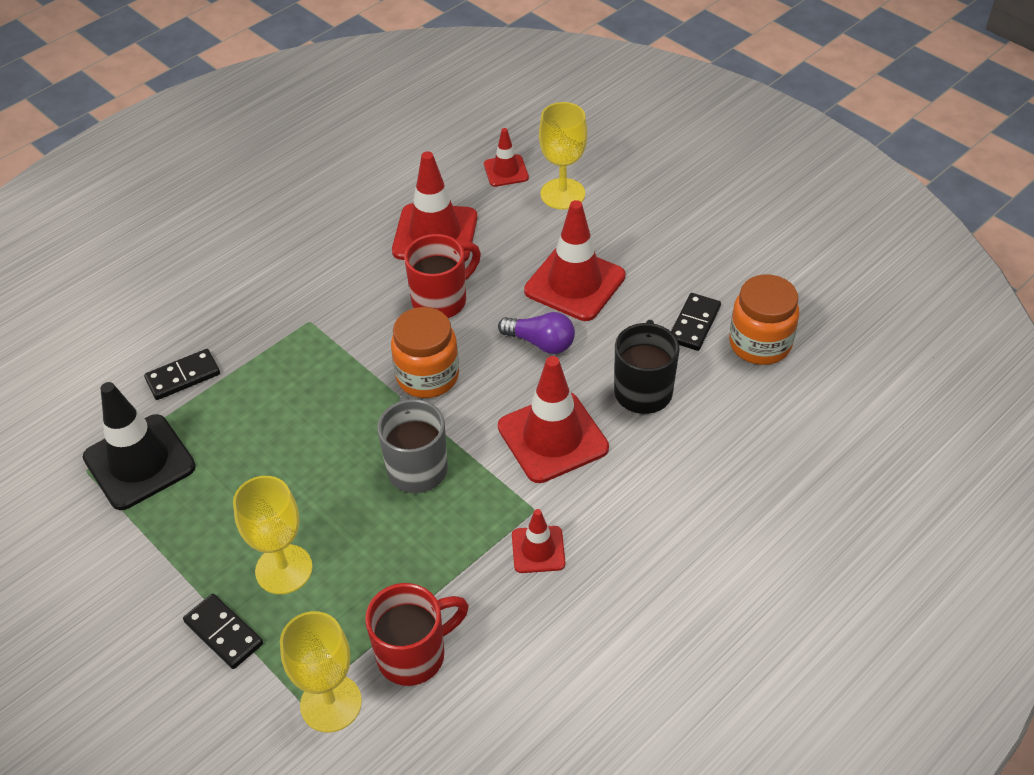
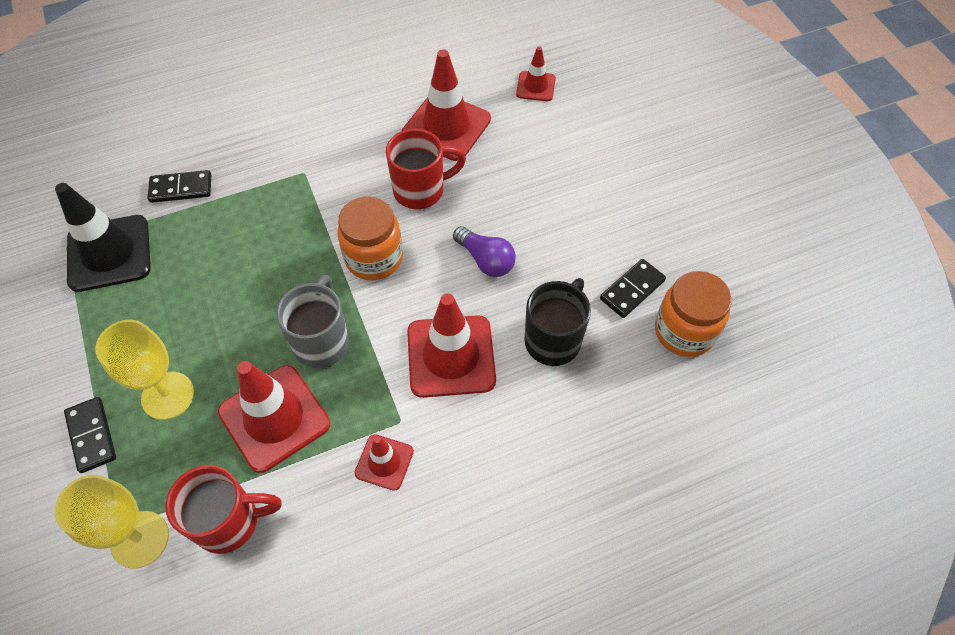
camera: 20 degrees right, 10 degrees up
(562, 194) = (574, 123): yellow goblet -> none
(574, 283) = (543, 213): red traffic cone -> red traffic cone (274, 418)

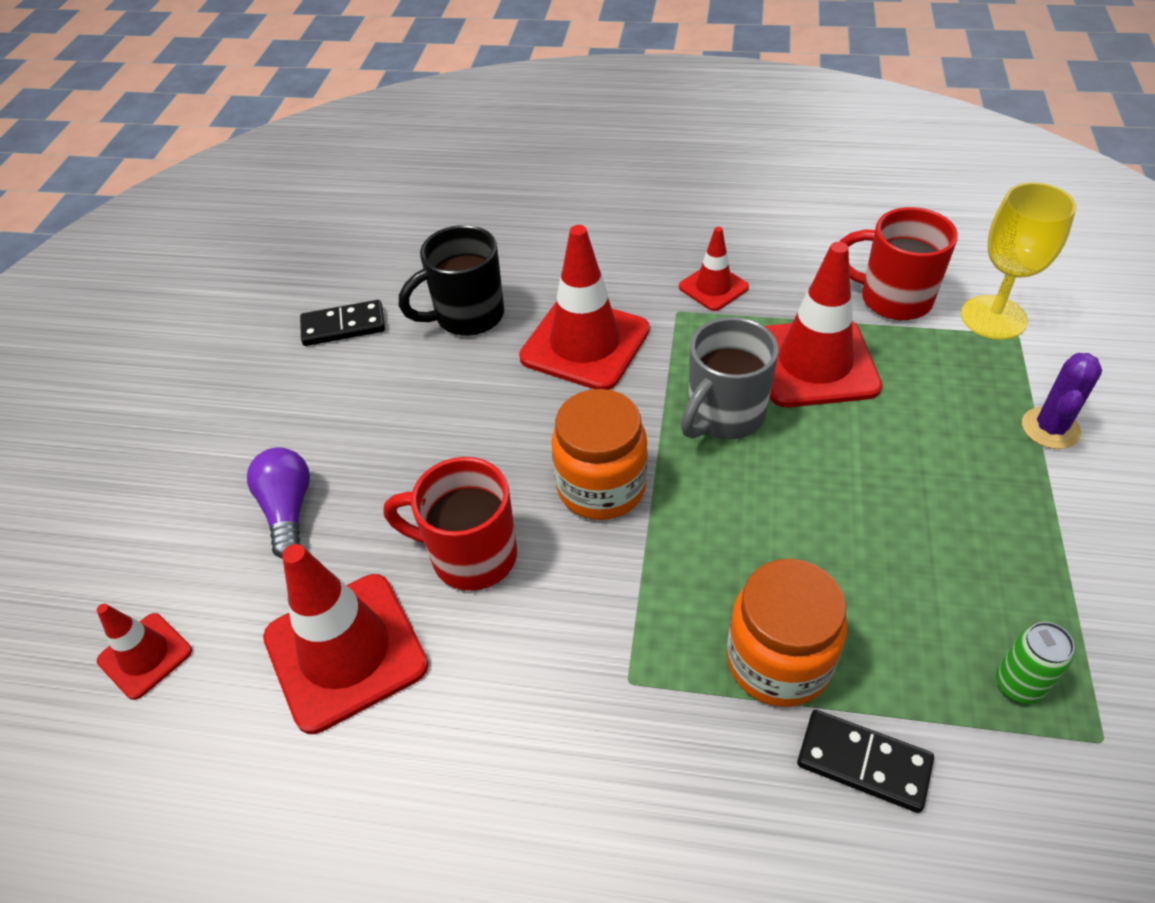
camera: 145 degrees left, 10 degrees down
(91, 436) = (1050, 428): black domino -> purple cactus
(109, 253) = (1018, 685): black traffic cone -> green can
(168, 395) = (943, 434): yellow goblet -> none
(486, 260) = (465, 422): purple light bulb -> purple light bulb (288, 510)
(684, 331) = (339, 274): orange jar -> orange jar (778, 661)

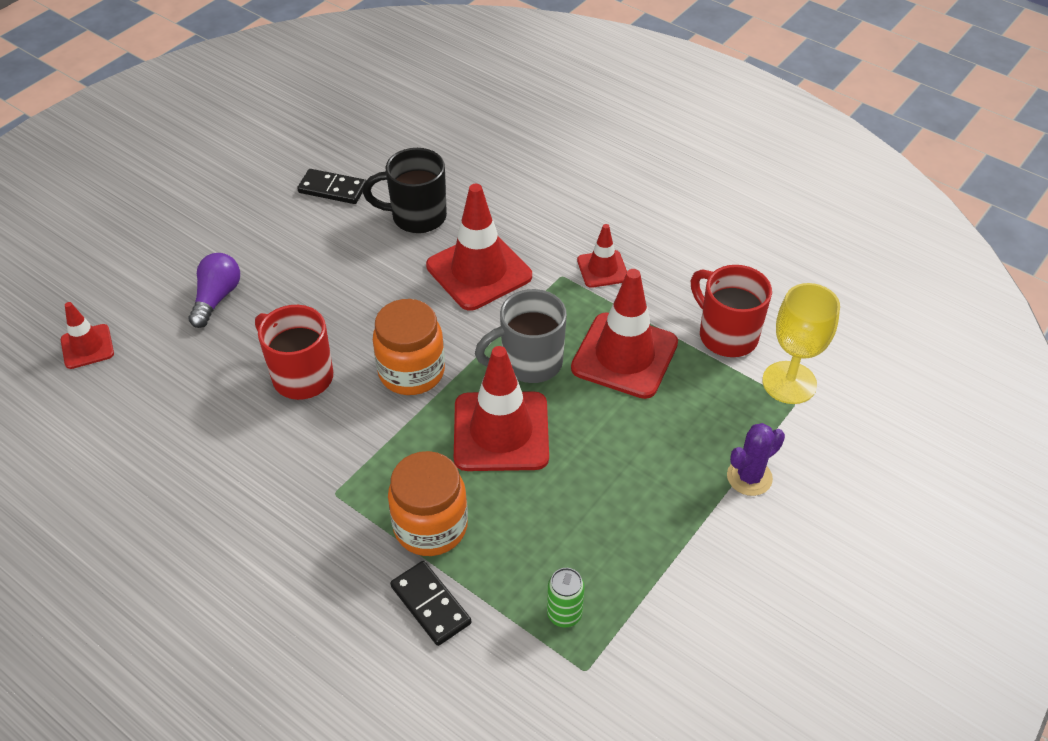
camera: 25 degrees right, 0 degrees up
(345, 651) = (192, 397): red traffic cone -> red traffic cone (501, 431)

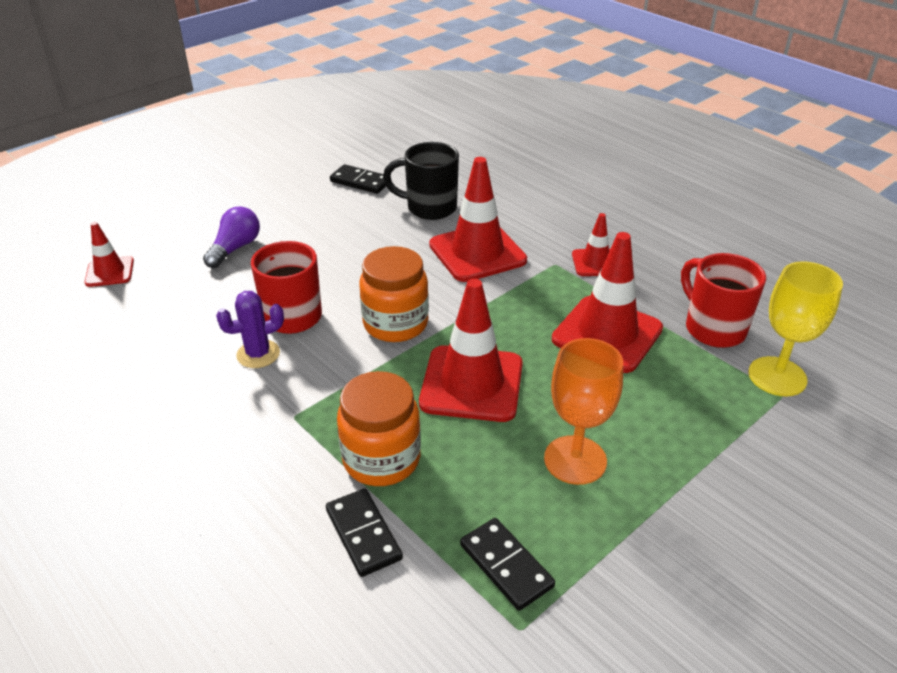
camera: 10 degrees right, 10 degrees down
(529, 363) = (511, 329): grey mug -> none
(564, 614) = (506, 565): green can -> black domino
(611, 500) = (575, 460): none -> orange goblet
(749, 477) = (728, 458): purple cactus -> purple cactus (258, 354)

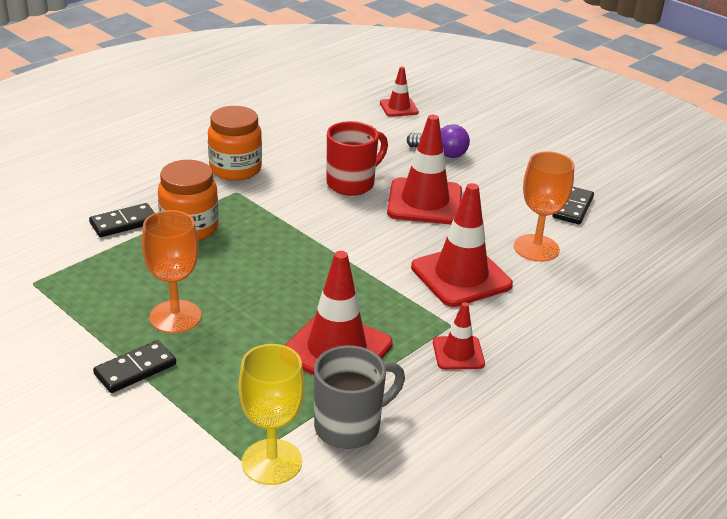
camera: 85 degrees right, 5 degrees down
(258, 354) = (304, 173): purple cactus -> none
(395, 324) = (344, 231): orange jar -> orange jar (235, 169)
(429, 208) = (536, 248): black mug -> orange goblet
(471, 384) = (268, 269): red traffic cone -> red traffic cone (425, 202)
(506, 565) = (83, 279): black domino -> black domino (135, 369)
(713, 328) = (350, 426): red mug -> grey mug

